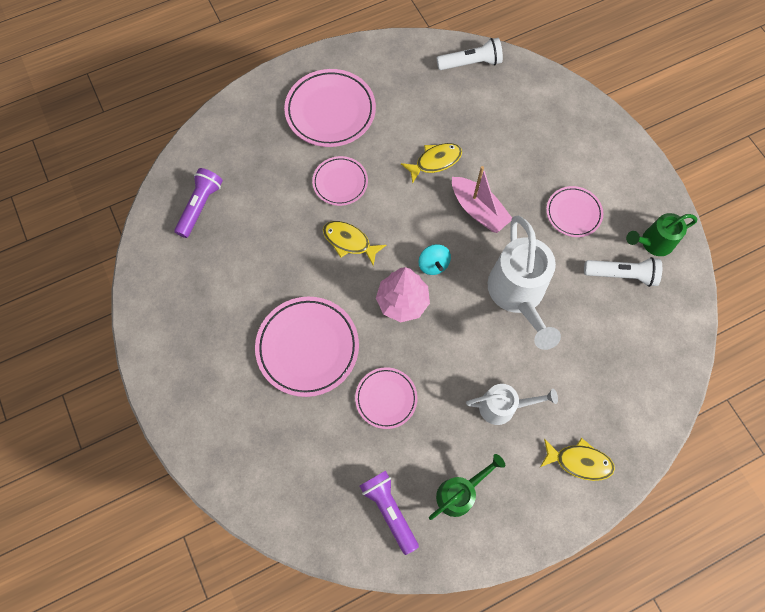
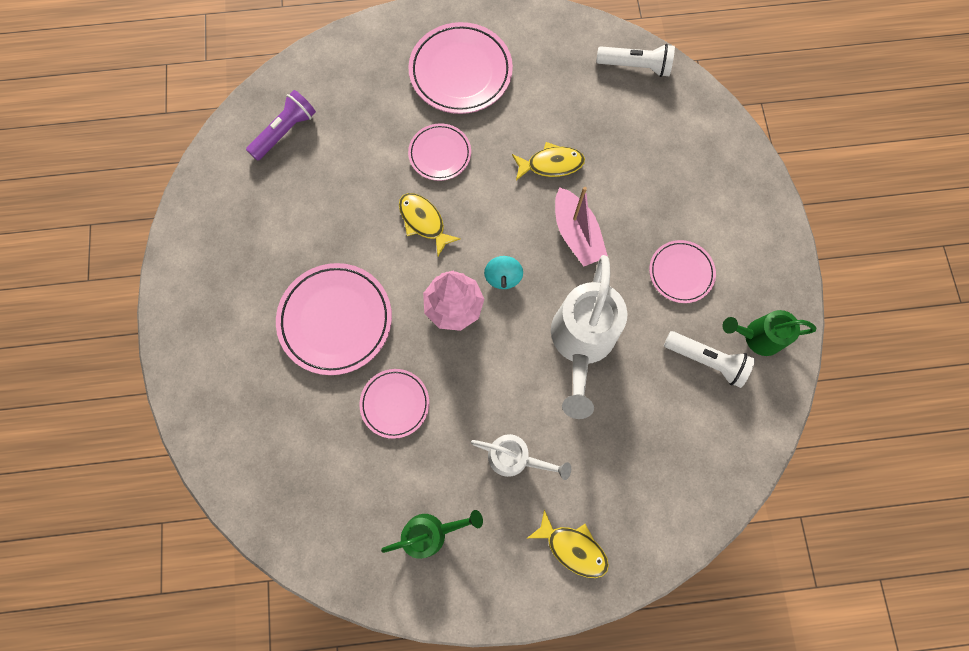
camera: 20 degrees right, 5 degrees up
(389, 510) = (351, 523): purple flashlight -> none

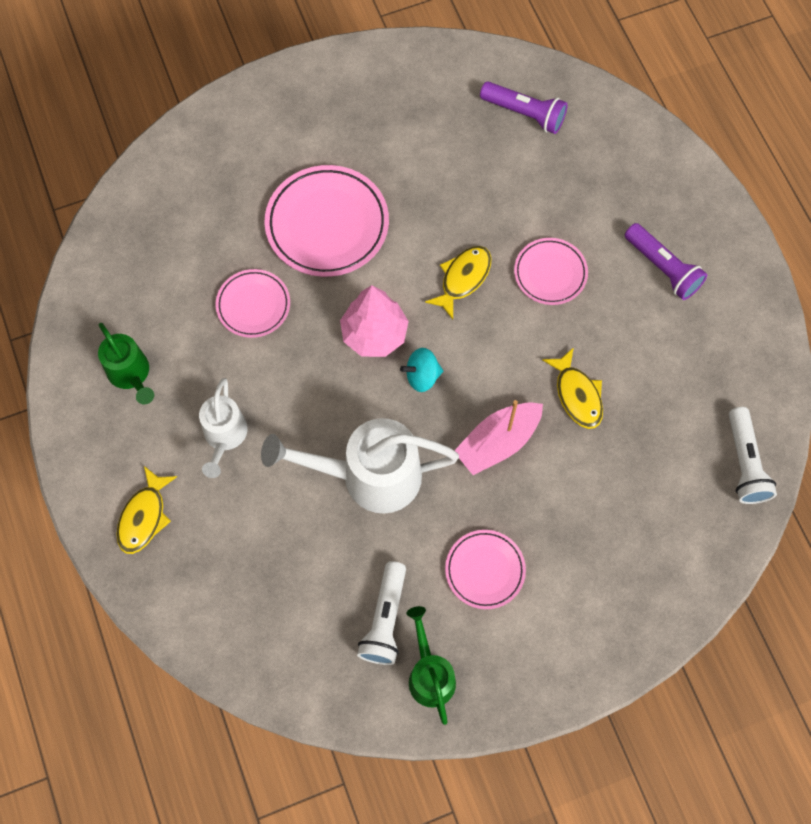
camera: 75 degrees right, 5 degrees down
(460, 72) = (662, 268): pink plate -> purple flashlight

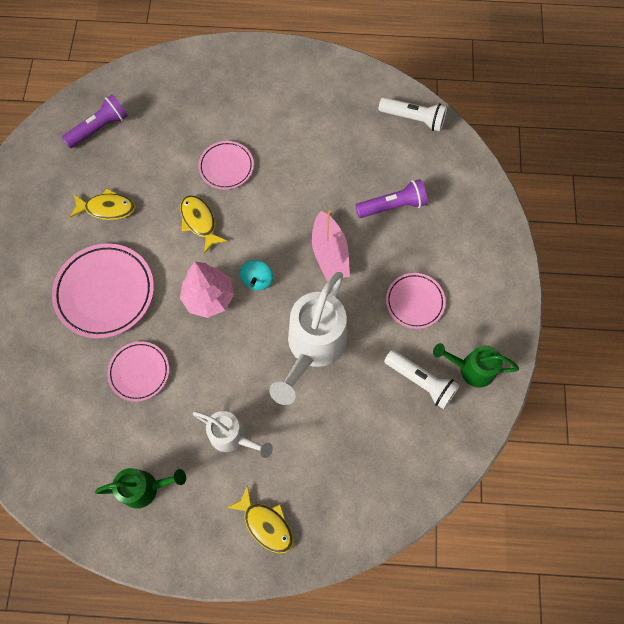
camera: 65 degrees left, 0 degrees up
(577, 395) = (321, 190): yellow fish -> yellow fish (107, 208)
(662, 268) = (260, 101): purple flashlight -> purple flashlight (392, 206)

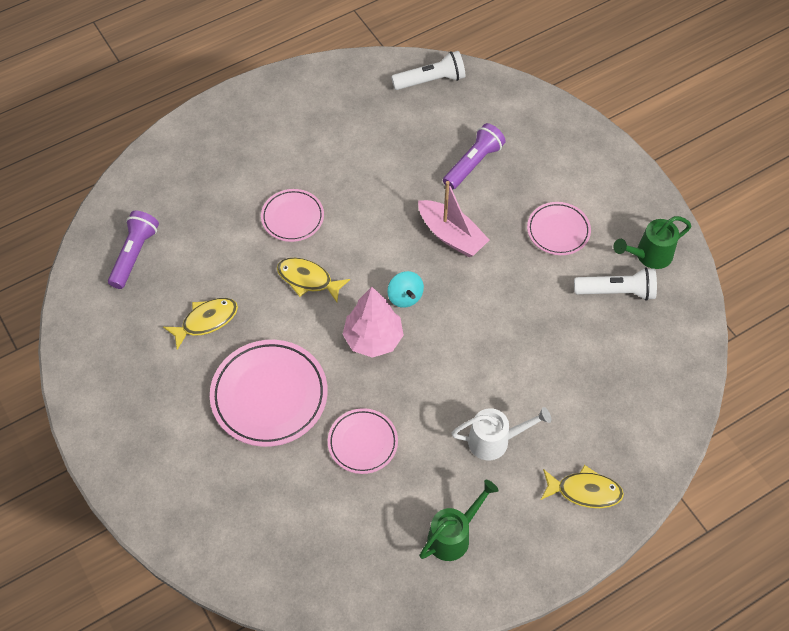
camera: 35 degrees left, 10 degrees down
(313, 347) = (502, 322): white watering can -> none

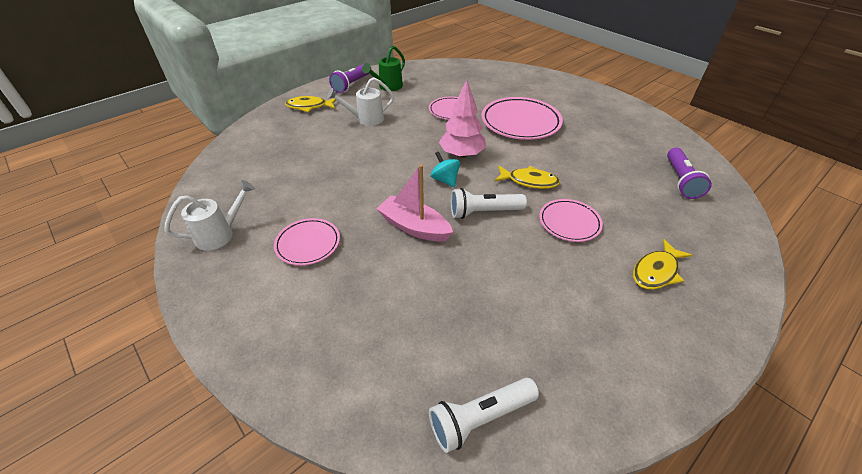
camera: 170 degrees right, 15 degrees down
(206, 321) = (590, 150): yellow fish -> yellow fish (656, 271)
(473, 164) = (401, 300): purple flashlight -> purple flashlight (352, 84)
(616, 291) = (261, 204): white flashlight -> white flashlight (484, 212)
(649, 255) = (220, 234): green watering can -> white watering can

